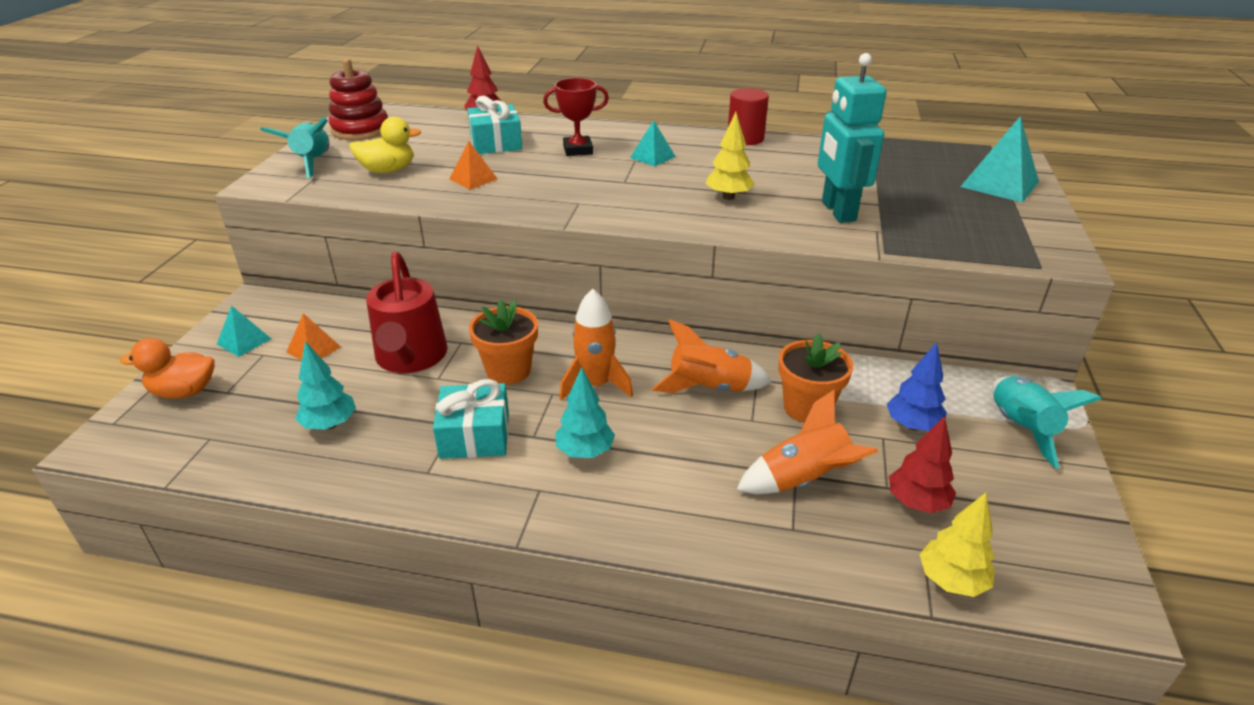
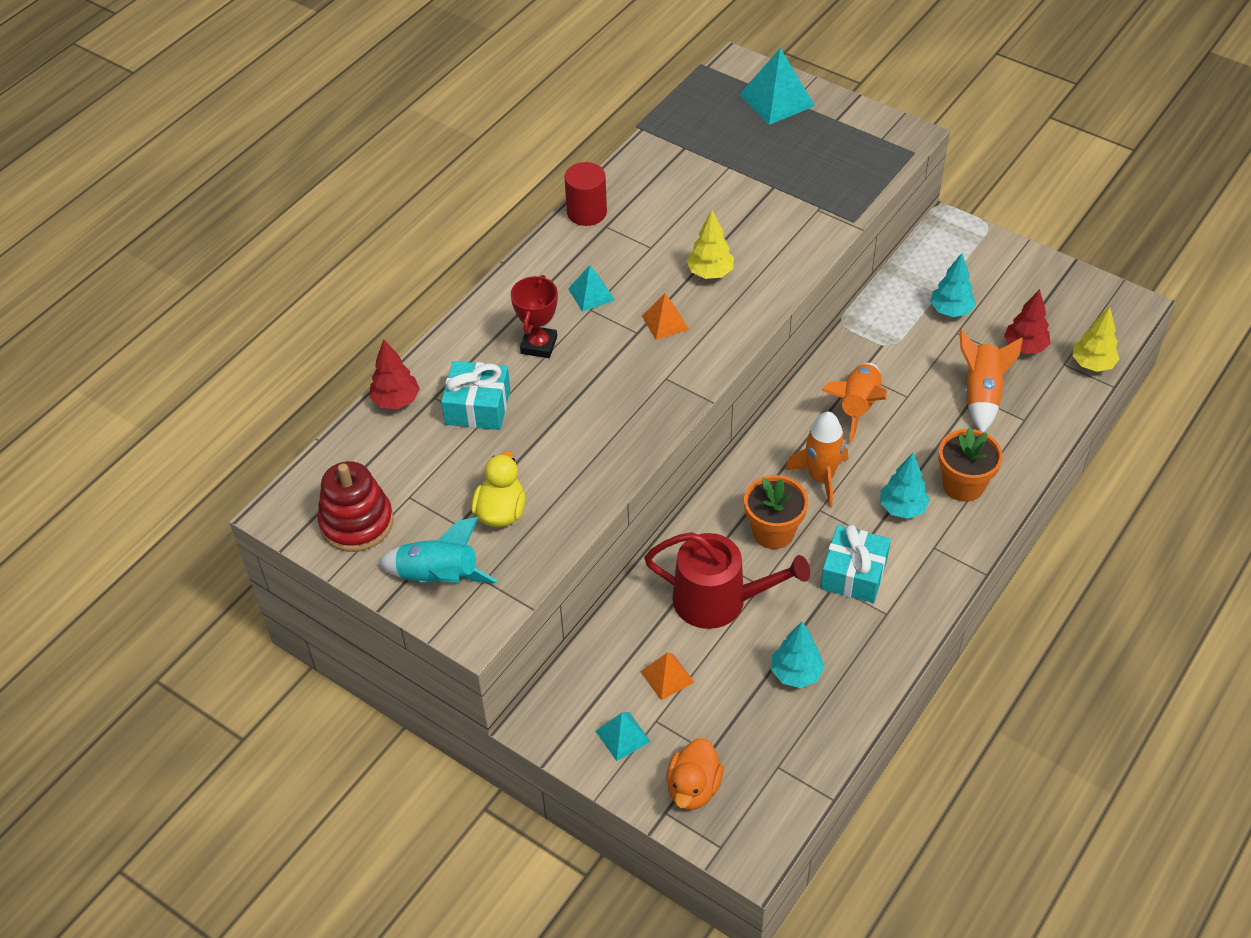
camera: 65 degrees left, 15 degrees up
(473, 179) = (565, 445): orange pyramid -> orange pyramid (665, 322)
(807, 408) = (907, 359): orange flower pot -> orange flower pot (963, 485)
(837, 211) = (774, 217): turquoise robot -> none
(912, 425) = (951, 311): blue tree -> turquoise tree
(1020, 428) = (977, 257): turquoise rocket -> none

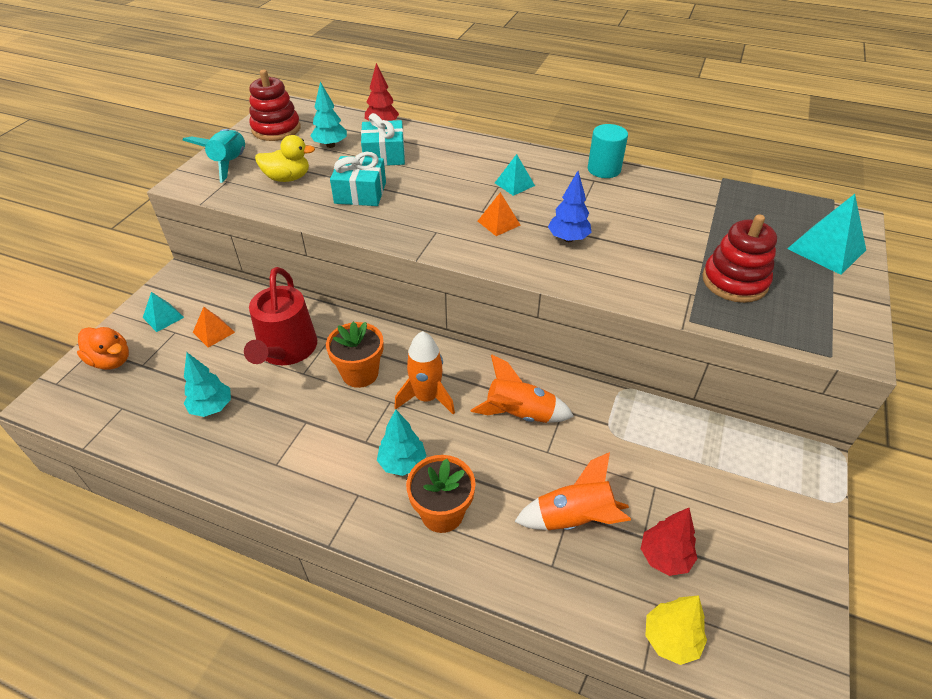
camera: 75 degrees right, 5 degrees down
(539, 345) = (451, 169): red trophy -> none
(587, 212) = (604, 169): red cylinder -> turquoise cylinder
(693, 788) = (111, 361): orange duck -> orange duck turned 150 degrees counterclockwise
(710, 273) = (568, 239): yellow tree -> blue tree
(808, 175) = (734, 281): none -> red stacking toy
(854, 574) = (319, 434): turquoise gift -> turquoise gift (360, 193)
(951, 311) = (684, 477): turquoise tree -> turquoise tree (330, 145)

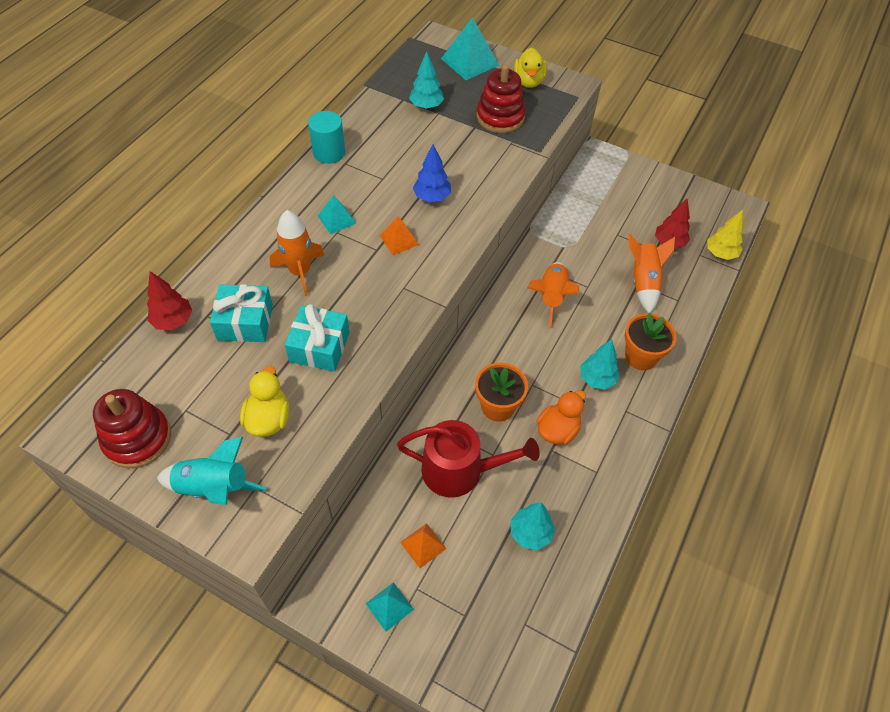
camera: 85 degrees left, 10 degrees up
(111, 361) = (454, 652): orange duck -> orange duck (557, 430)
(330, 145) = (204, 375): turquoise tree -> turquoise tree (426, 106)
(426, 397) = (530, 357): orange rocket -> orange rocket (300, 271)
(827, 304) = (528, 81): none -> yellow duck

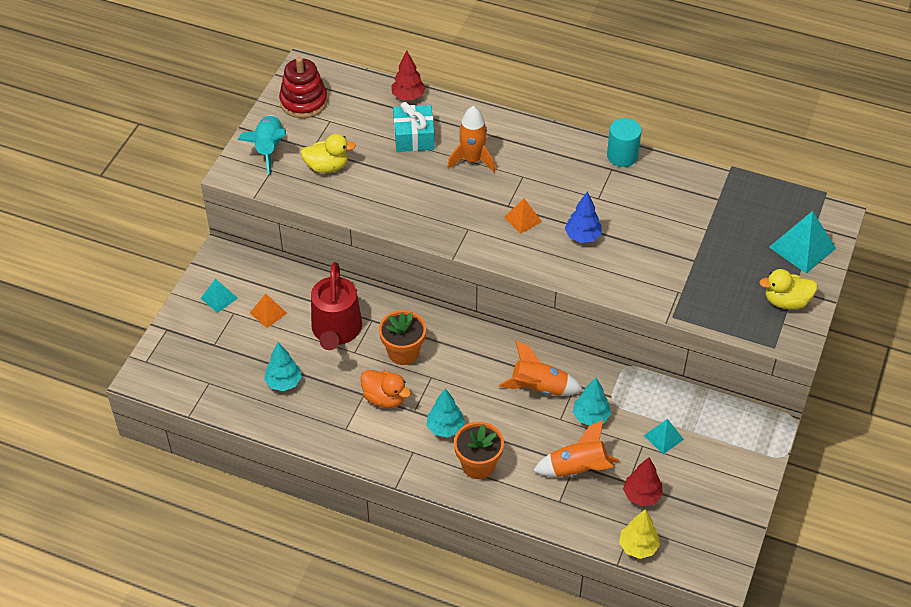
camera: 85 degrees right, 5 degrees down
(319, 347) = (397, 184): turquoise gift -> none
(336, 219) = (537, 174): turquoise pyramid -> turquoise pyramid (663, 437)
(426, 106) = (714, 219): turquoise tree -> turquoise tree (590, 417)
(500, 117) = (716, 280): red stacking toy -> none

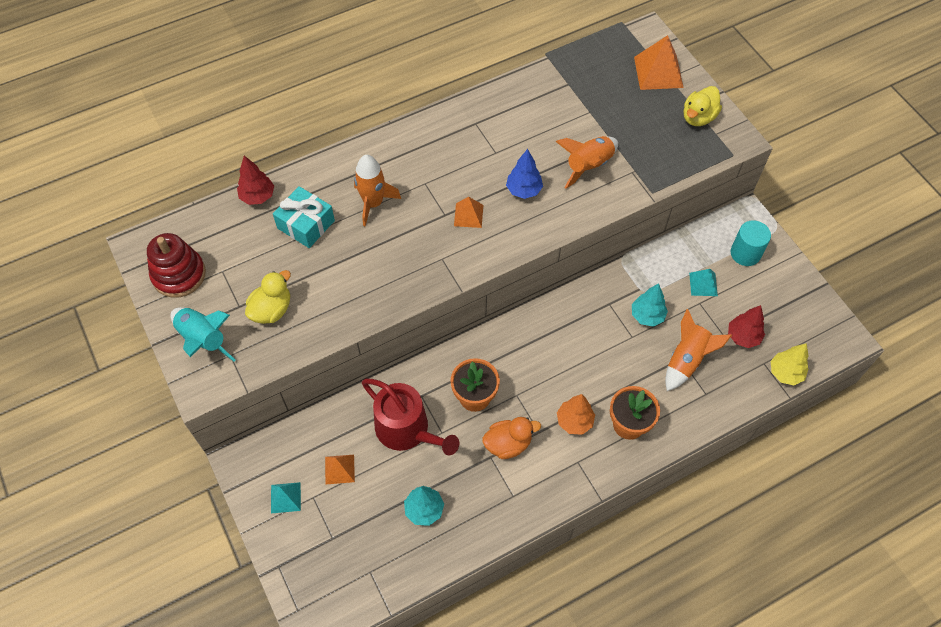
camera: 50 degrees left, 10 degrees up
(445, 428) = (574, 421): turquoise tree -> orange tree
(539, 388) = (592, 329): orange rocket -> orange rocket (588, 166)
(622, 156) = (469, 107): turquoise cylinder -> turquoise cylinder (745, 253)
(802, 247) = (658, 72): turquoise pyramid -> orange pyramid

